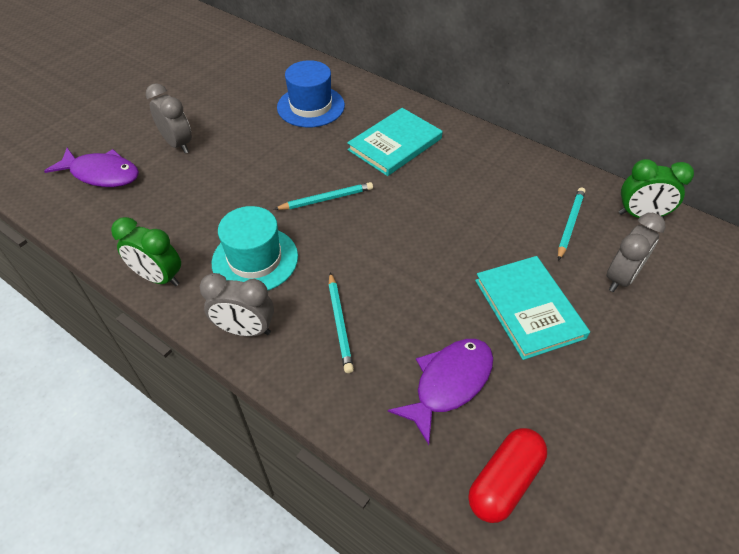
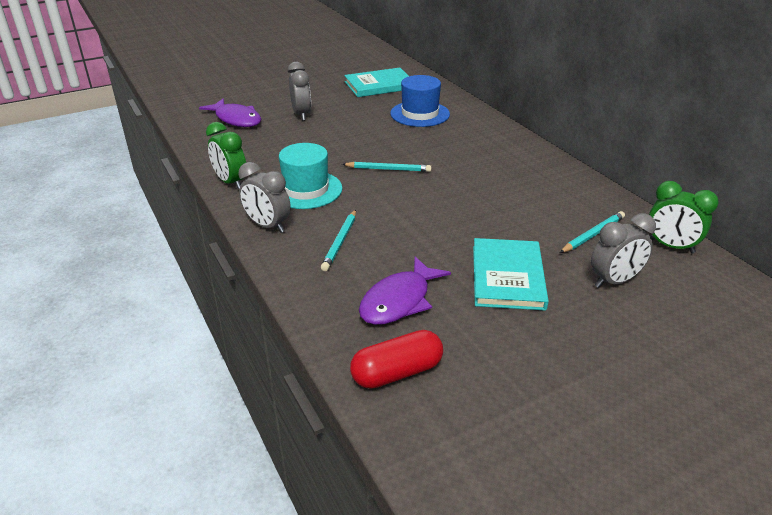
camera: 25 degrees right, 15 degrees down
(395, 144) = (472, 150): turquoise book -> turquoise book (379, 85)
(449, 383) = (399, 301): purple fish -> purple fish turned 150 degrees clockwise

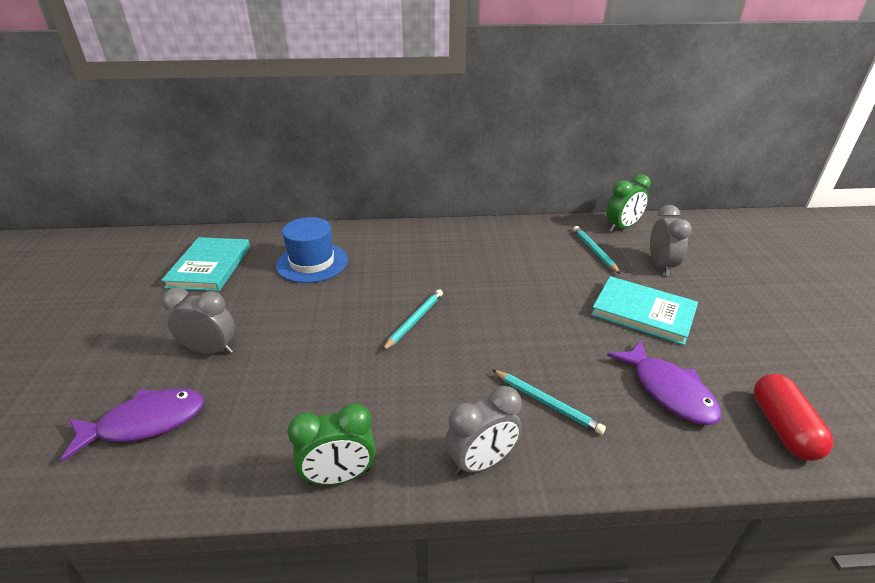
camera: 65 degrees left, 0 degrees up
(306, 190) = (414, 400): turquoise hat -> none

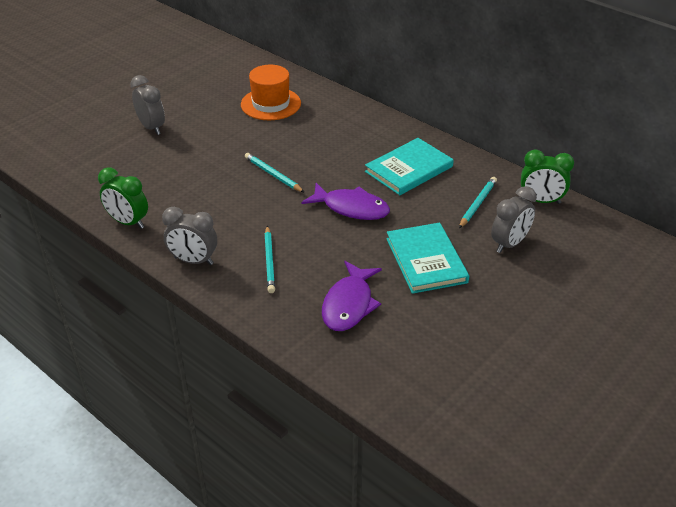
camera: 45 degrees right, 5 degrees up
(146, 422) = (86, 147): purple fish -> purple fish (351, 208)
(210, 266) = (212, 75): turquoise book -> turquoise book (409, 169)
(312, 262) = (270, 104): blue hat -> orange hat
(414, 321) = (273, 175): turquoise pencil -> turquoise pencil turned 120 degrees counterclockwise
(783, 428) = (378, 366): red capsule -> none

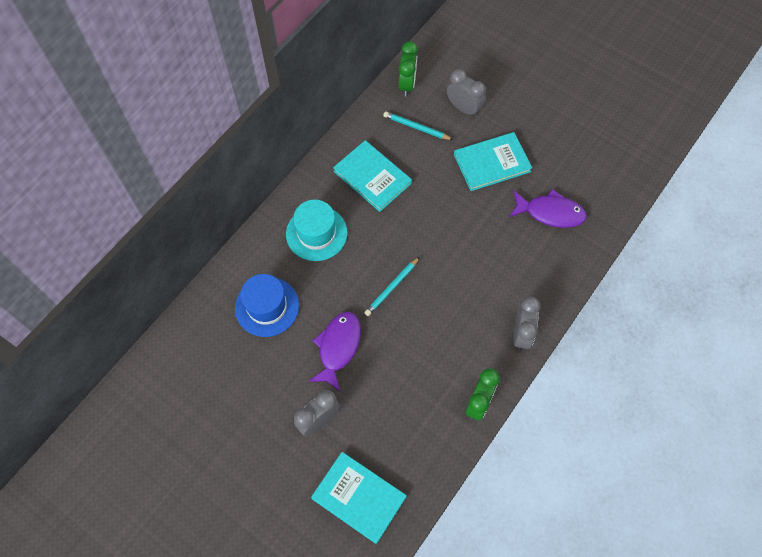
camera: 95 degrees left, 25 degrees up
(72, 145) = (358, 497): none -> turquoise book
(269, 261) = (511, 274): turquoise pencil -> none
(270, 104) = (267, 306): orange hat -> blue hat
(344, 132) = (316, 233): none -> turquoise hat
(351, 208) = (433, 219): purple fish -> purple fish (338, 347)

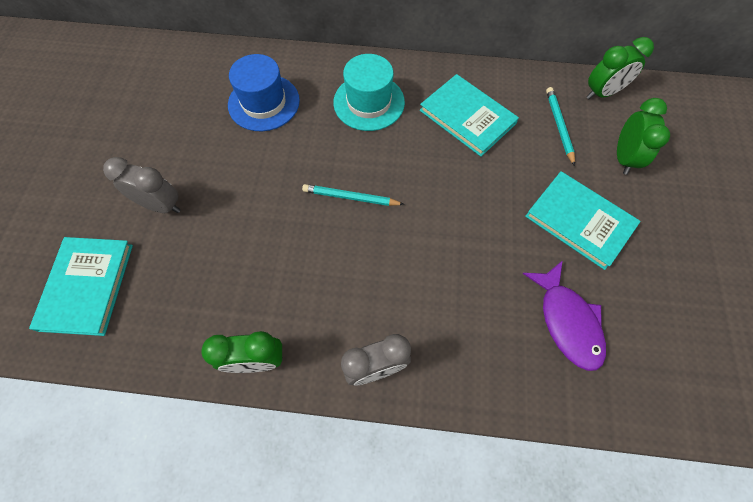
camera: 60 degrees right, 0 degrees up
(338, 347) = (252, 182): purple fish -> none
(372, 177) = (467, 117): turquoise book -> turquoise book turned 60 degrees counterclockwise
(463, 108) = (623, 158): grey clock -> green clock

